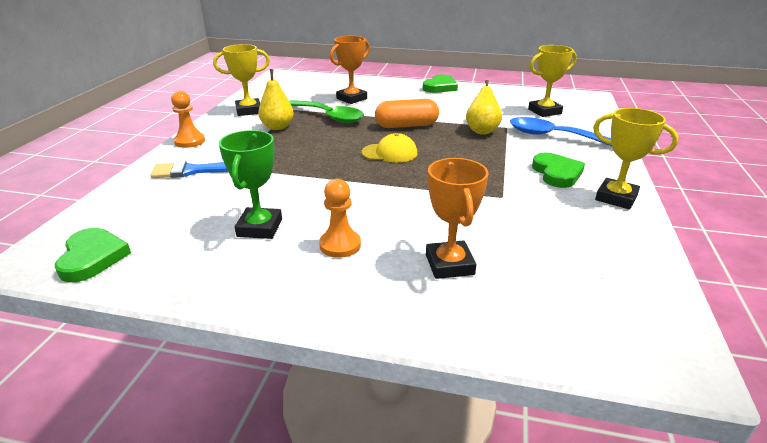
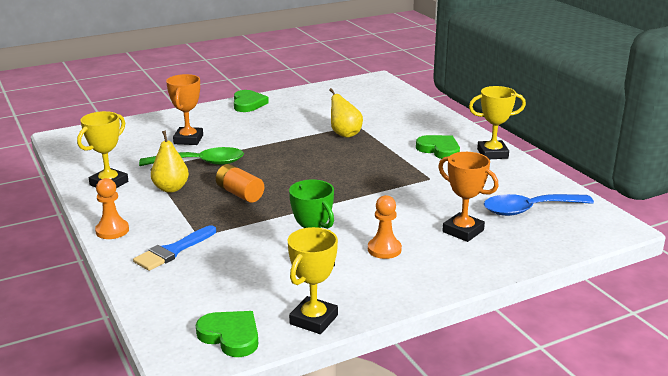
camera: 40 degrees left, 5 degrees down
(314, 148) = (240, 194): none -> orange battery
(389, 153) = (307, 176): yellow cap -> none
(406, 126) = (281, 149): orange capsule -> none
(544, 111) = (364, 102): yellow trophy -> yellow trophy (313, 320)
(552, 136) = (398, 122): blue spoon -> blue spoon (529, 210)

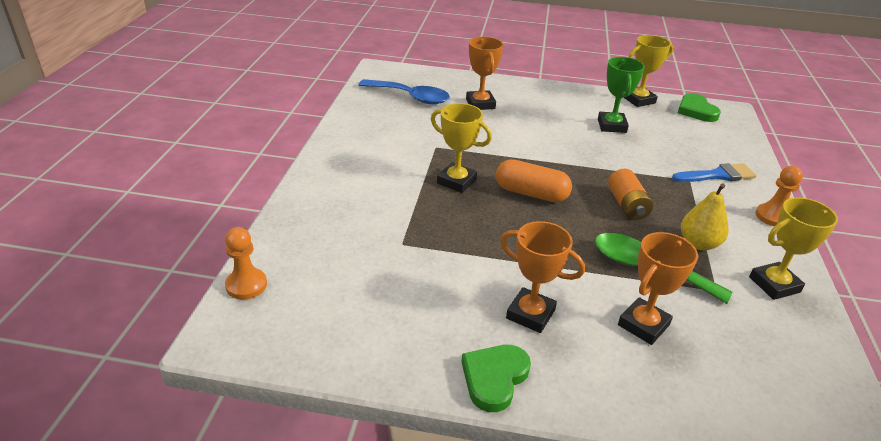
camera: 145 degrees left, 10 degrees up
(253, 124) = (530, 314): none -> orange trophy
(317, 175) = (531, 193): none -> orange capsule
(345, 134) = (436, 235): yellow pear -> none
(384, 249) = (551, 115): orange pawn -> orange pawn (246, 285)
(439, 149) = (377, 169): green heart -> none
(492, 154) = (341, 144): yellow trophy -> yellow trophy (456, 181)

